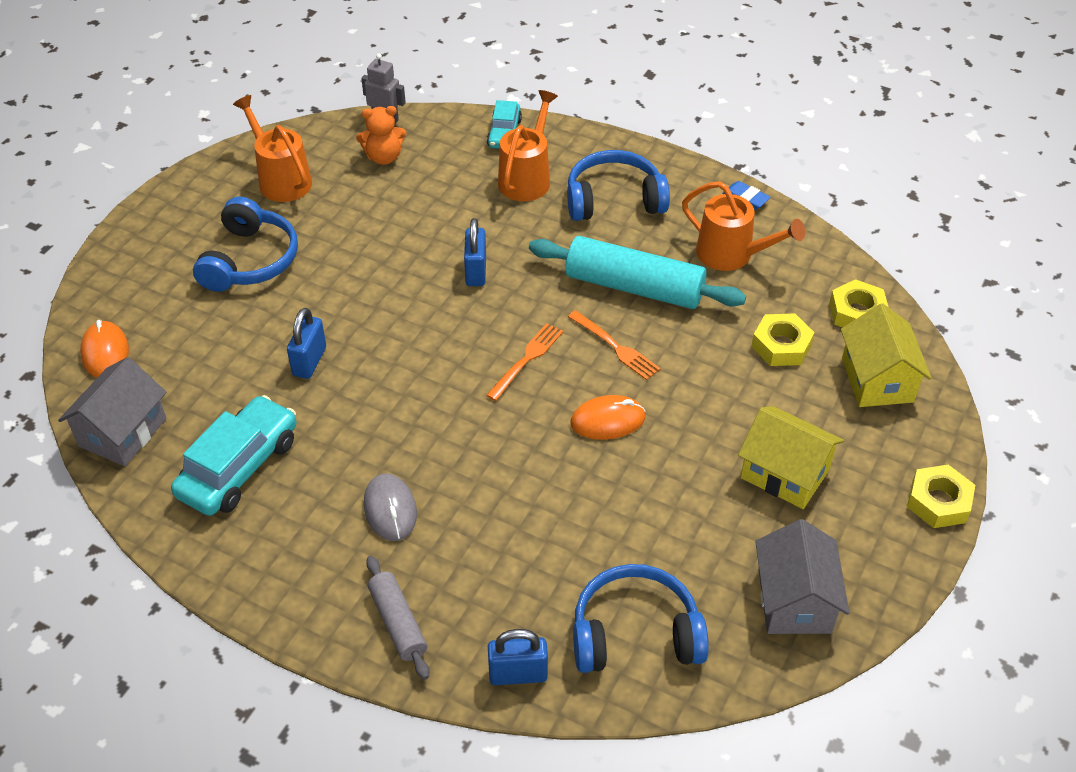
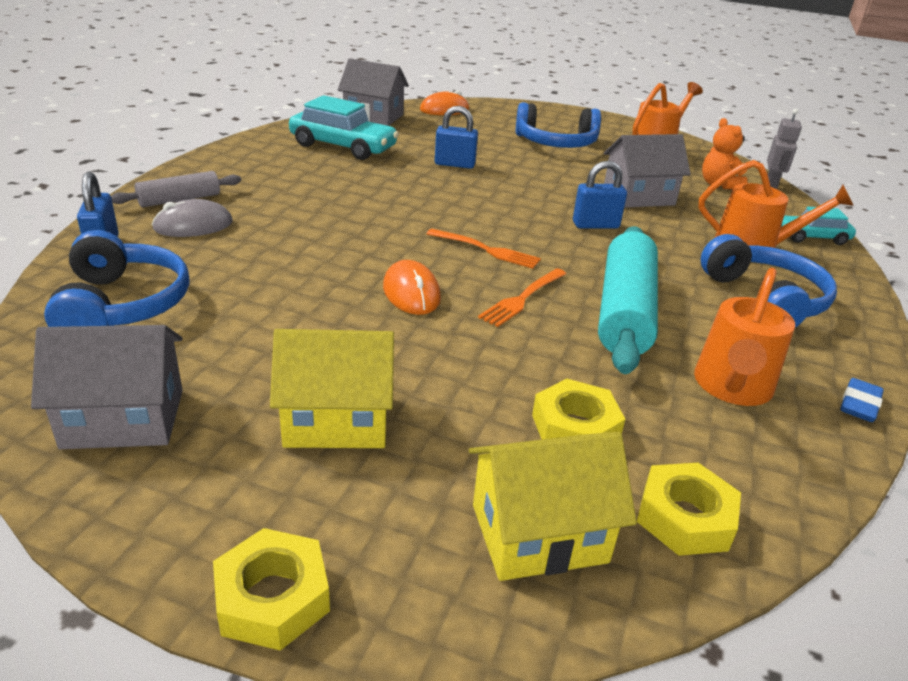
camera: 80 degrees right, 15 degrees down
(390, 509) = (298, 195): grey mouse -> grey mouse (193, 225)
(410, 224) = (638, 196): none -> grey house
(785, 473) = (336, 420): yellow house -> yellow house turned 60 degrees clockwise

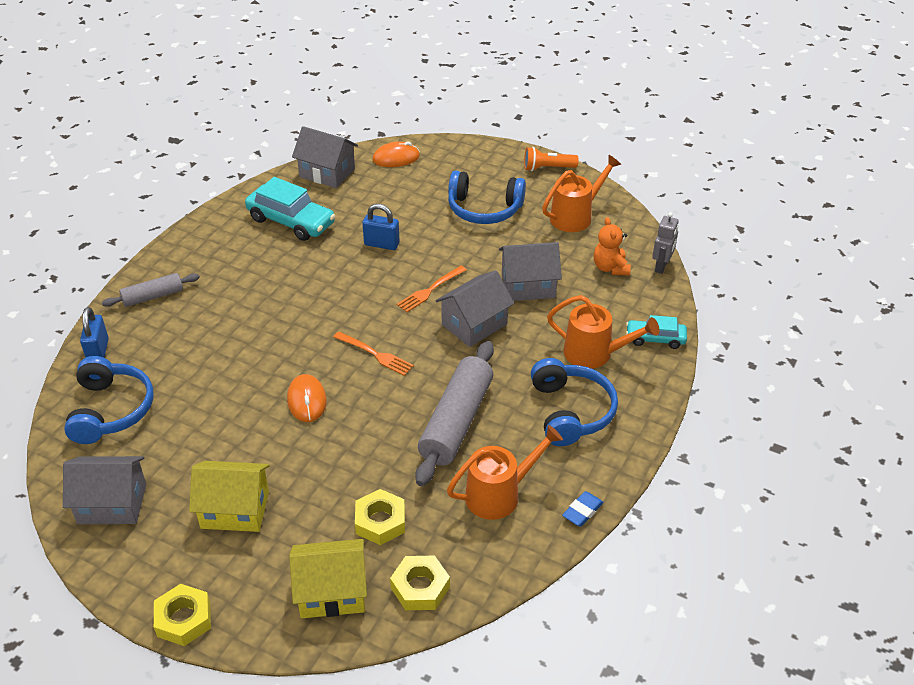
camera: 10 degrees right, 10 degrees up
(193, 225) = (161, 327): grey mouse -> none
(522, 298) = (385, 407): orange fork -> orange fork (430, 290)
(595, 225) = (474, 324): blue padlock -> grey house
(605, 120) = (547, 168): none -> orange flashlight
(624, 311) = (456, 421): turquoise rolling pin -> grey rolling pin
(731, 388) = (500, 494): orange watering can -> orange watering can turned 150 degrees counterclockwise

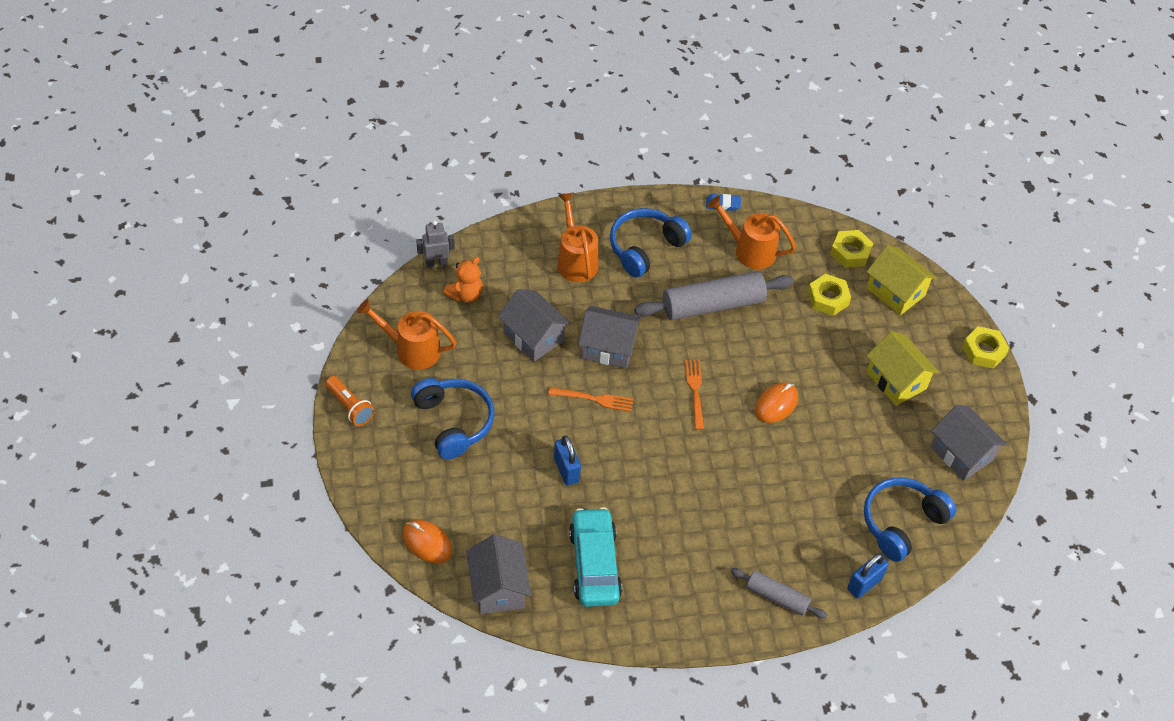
camera: 130 degrees left, 10 degrees up
(655, 339) = (528, 233): turquoise car -> none

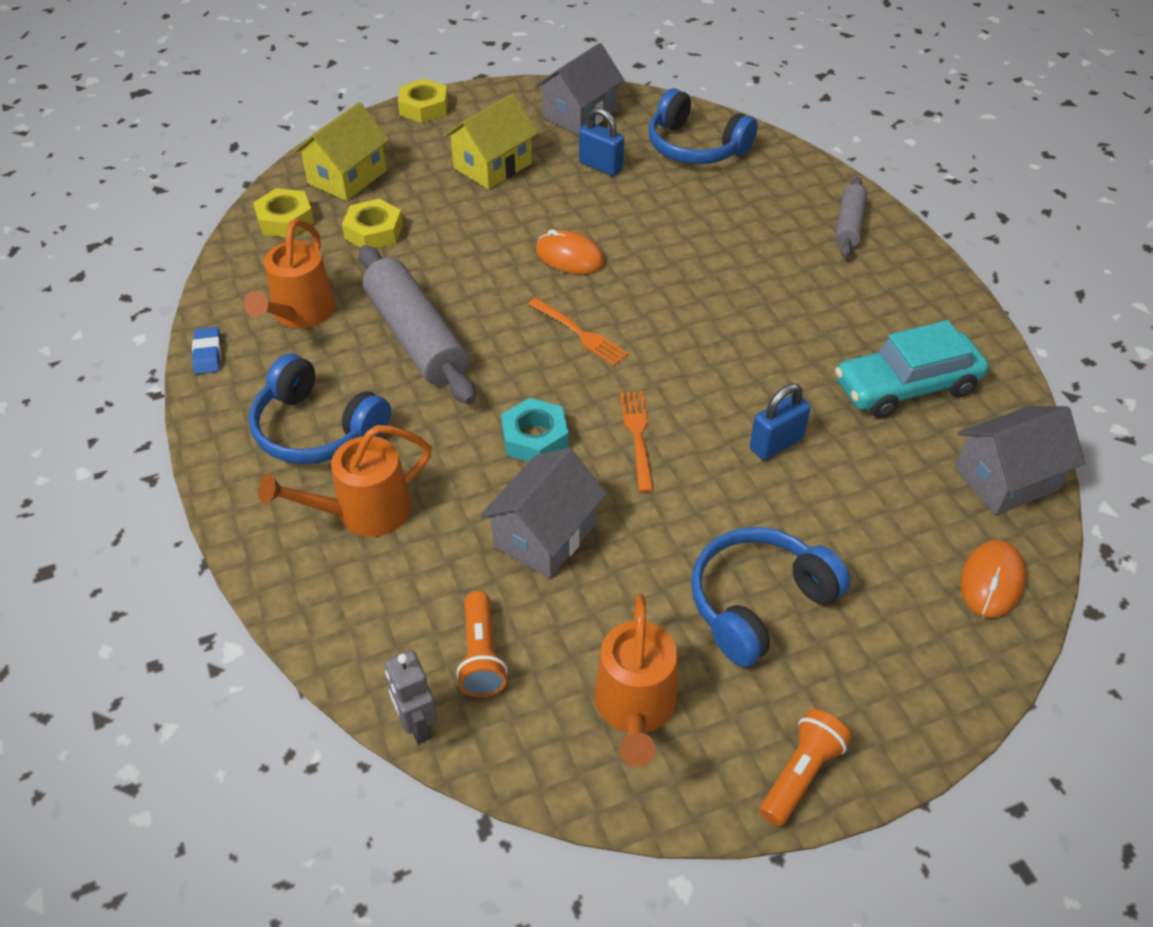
camera: 100 degrees left, 5 degrees down
(465, 294) = (481, 656): orange teddy bear -> orange flashlight
(608, 347) = (535, 438): grey house -> turquoise nut
(695, 391) = (579, 333): orange fork -> orange fork turned 120 degrees counterclockwise
(864, 584) = (790, 165): blue padlock -> blue padlock (601, 166)

